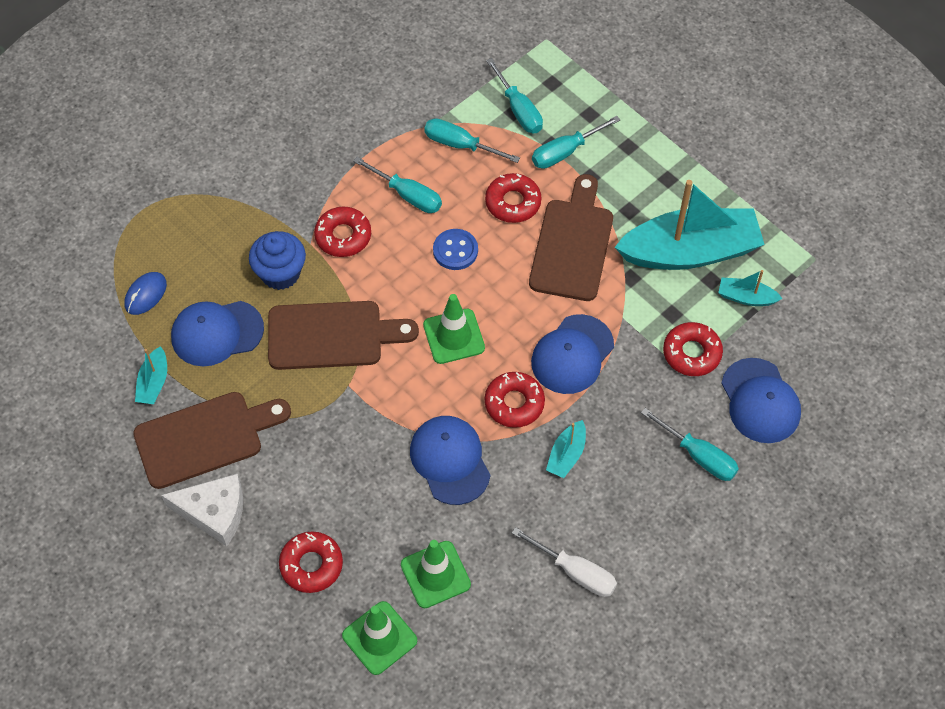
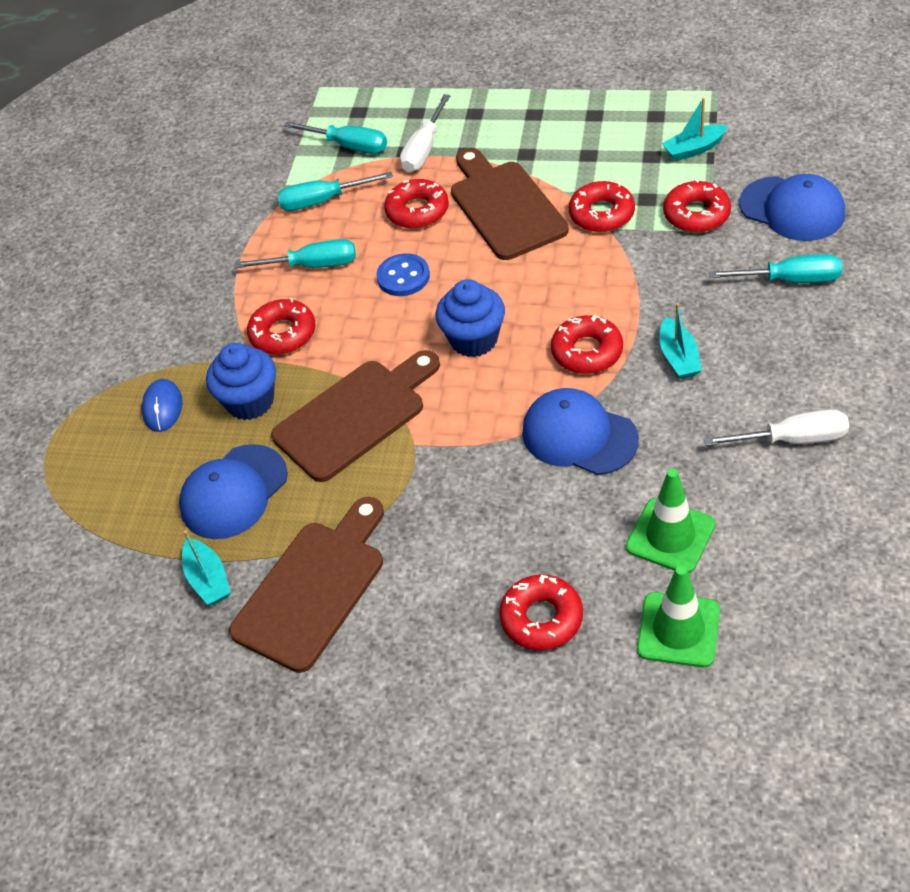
camera: 30 degrees left, 10 degrees down
(145, 294) = (123, 511): blue mouse -> blue mouse (163, 407)
(214, 512) = (392, 647): white cheese -> none
(454, 336) = (474, 339): green traffic cone -> blue cupcake
(565, 152) = (424, 149): turquoise screwdriver -> white screwdriver
(572, 354) = (596, 282): blue cap -> none
(629, 302) = (601, 214): none -> red donut
(690, 251) = (611, 148): turquoise boat -> none

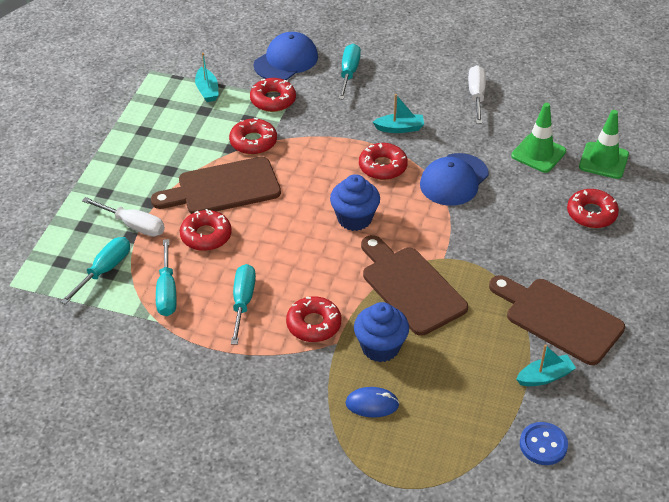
camera: 90 degrees left, 5 degrees down
(234, 492) = (468, 360): blue cap -> none
(403, 277) = (277, 250): blue button -> blue button (543, 445)

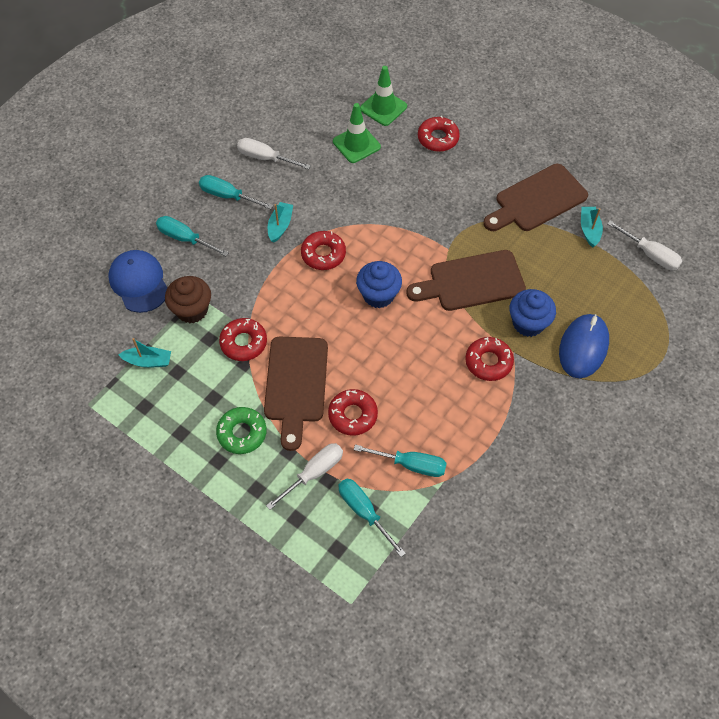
camera: 70 degrees left, 15 degrees up
(157, 167) = (242, 433): none -> green donut
(243, 302) = (445, 407): turquoise screwdriver -> turquoise screwdriver (228, 196)
(273, 100) = (192, 310): red donut -> brown cupcake
(372, 404) = (583, 347): blue mouse -> blue mouse, size x1.72
(454, 180) = (362, 210): blue cap -> none
(543, 445) = (650, 254): blue button -> white screwdriver

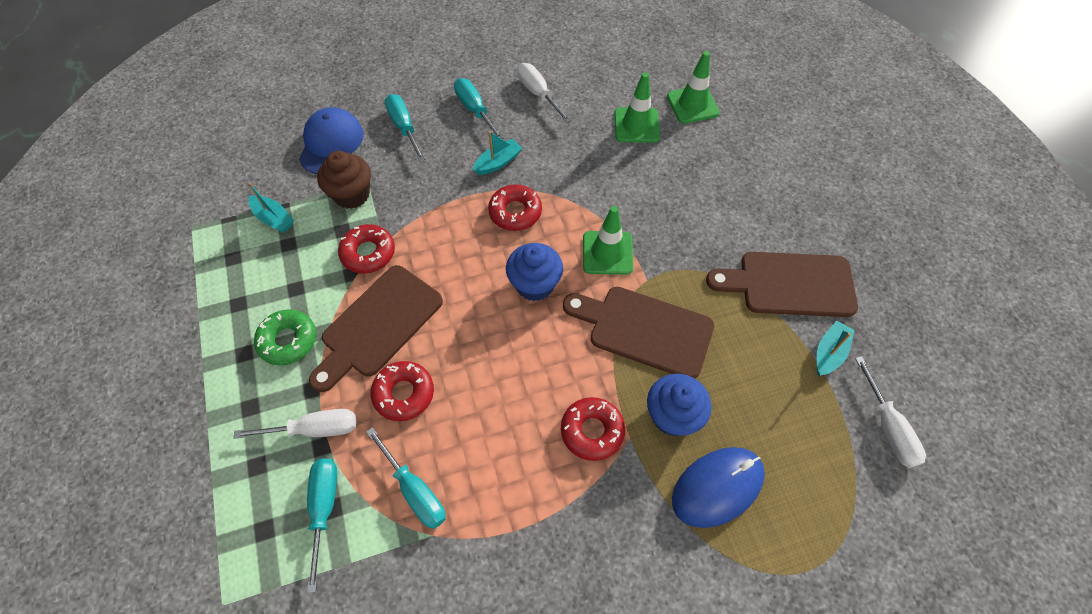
camera: 35 degrees right, 0 degrees up
(409, 246) = (607, 253): none -> green traffic cone
(438, 138) = (726, 162): red donut -> none

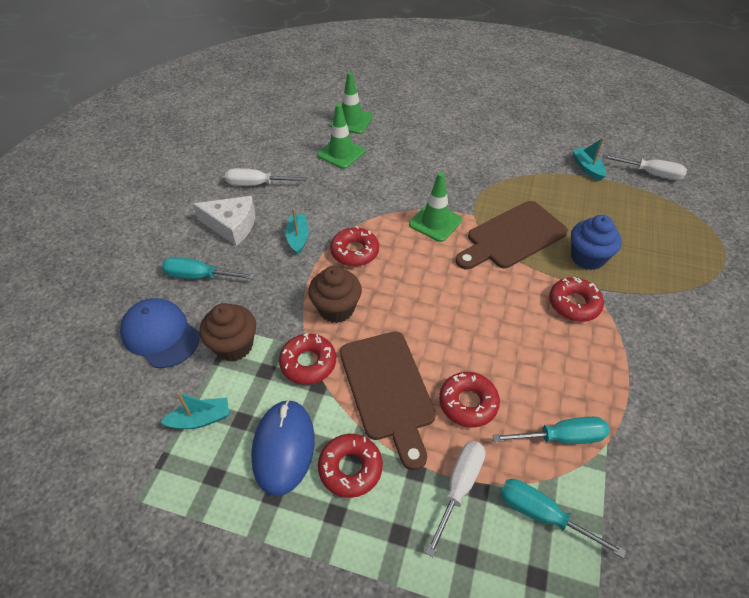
camera: 55 degrees left, 10 degrees down
(288, 340) = (350, 468): green donut -> red donut
(438, 238) = (336, 309): none -> brown cupcake
(475, 110) = (232, 225): turquoise screwdriver -> white cheese
(535, 285) = (430, 273): blue cupcake -> none
(717, 487) = (651, 264): blue mouse -> blue mouse (283, 447)
(790, 284) = (528, 157): brown cutting board -> none

